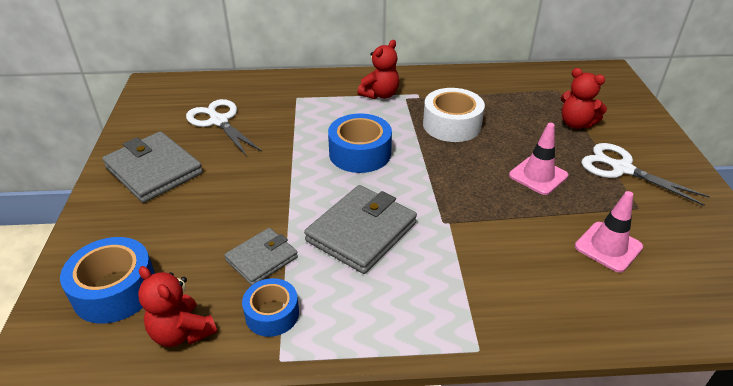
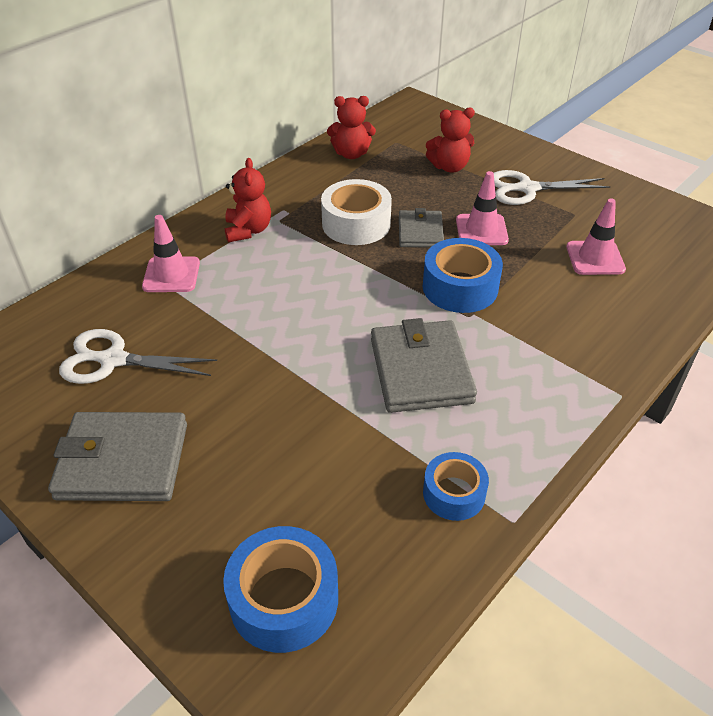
camera: 45 degrees left, 5 degrees up
(182, 332) = (406, 574): red teddy bear -> red teddy bear (351, 154)
(262, 259) = (375, 457): grey wallet -> grey wallet (420, 232)
(305, 96) = (171, 275): none -> pink traffic cone
(360, 153) = (315, 301): blue tape -> blue tape (460, 287)

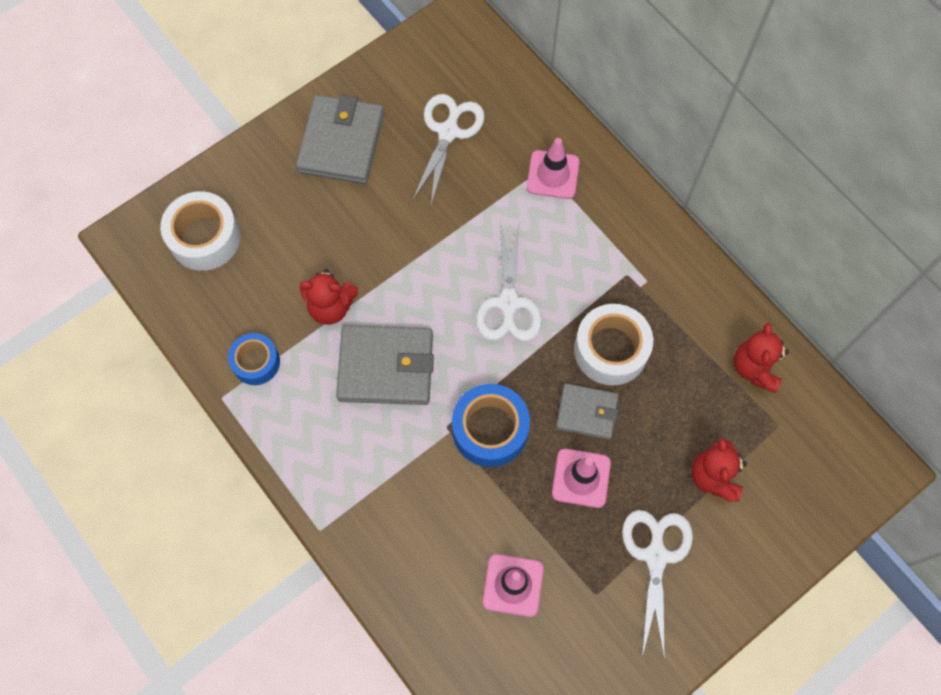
camera: 100 degrees right, 25 degrees up
(248, 230) = (614, 244): red teddy bear -> red teddy bear (331, 307)
(284, 599) = (204, 237): blue tape -> white tape
(323, 289) = (508, 303): none -> white scissors

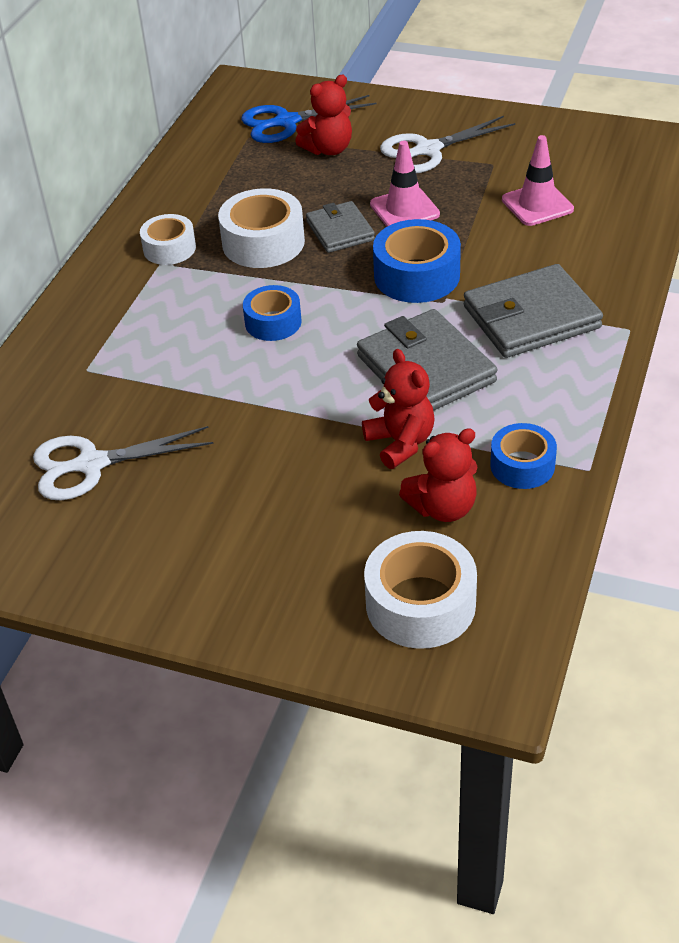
camera: 120 degrees left, 25 degrees down
(341, 142) = (177, 551): grey wallet -> grey wallet (531, 317)
(508, 303) = (273, 322): white scissors -> blue tape
(553, 175) = (90, 359): pink traffic cone -> none
(650, 283) = (169, 248): none -> white tape
(754, 368) = (205, 165): red teddy bear -> red teddy bear (443, 508)
(783, 470) = (286, 122): none -> blue scissors

